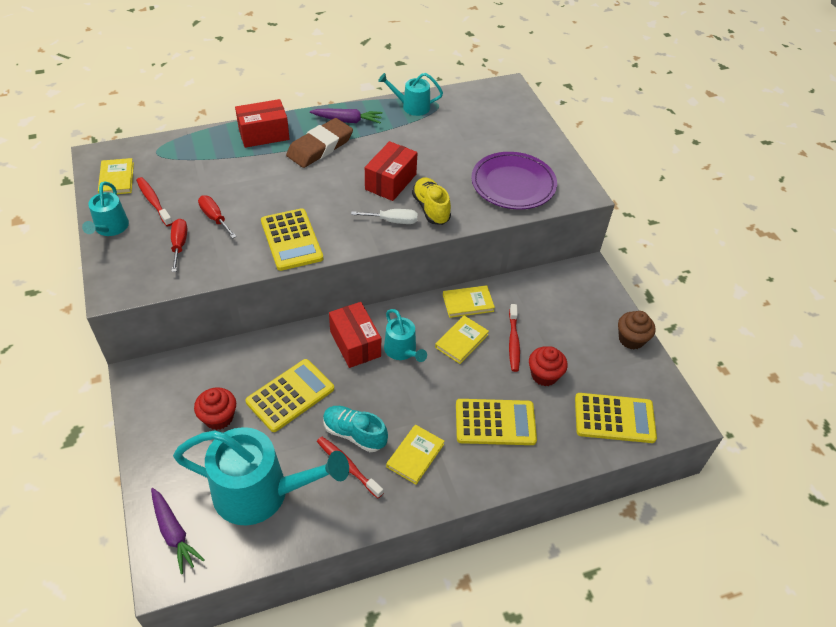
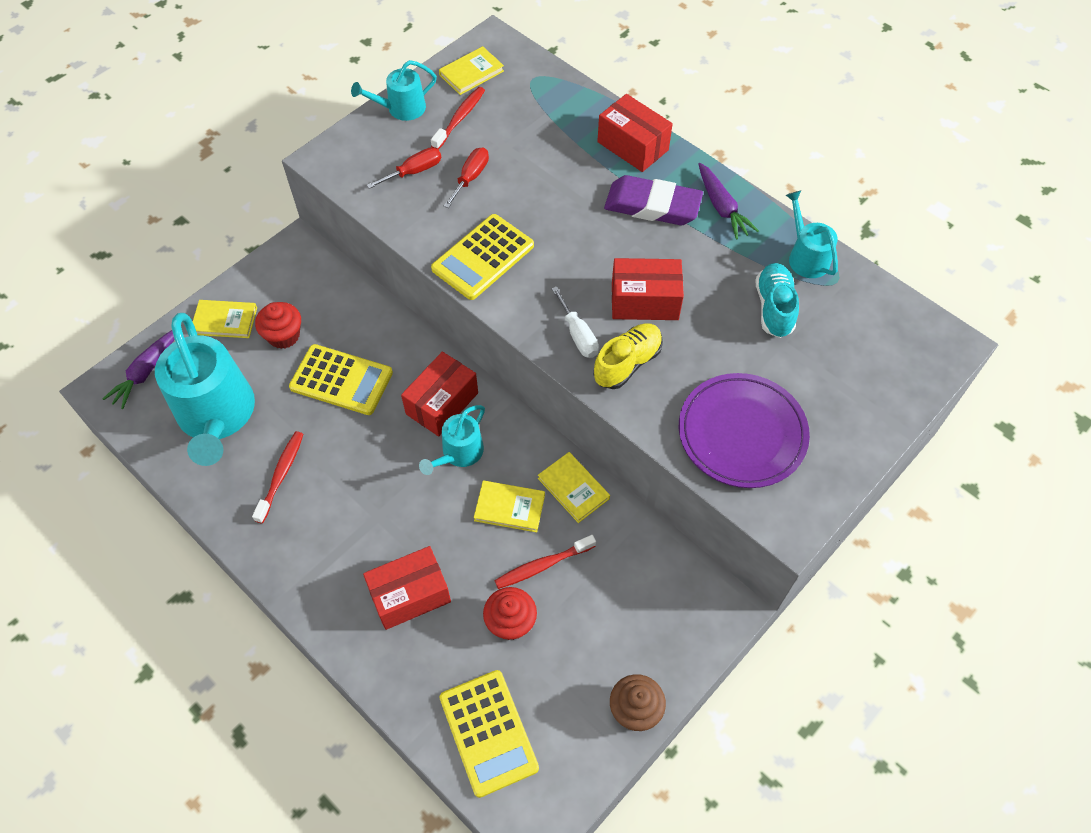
camera: 65 degrees right, 10 degrees up
(320, 147) = (652, 205): brown eraser -> purple eraser
(354, 434) = (323, 462): turquoise shoe -> turquoise shoe (774, 308)
(415, 455) = (325, 532): yellow book -> yellow book (225, 321)
(495, 422) = (410, 595): yellow calculator -> red box

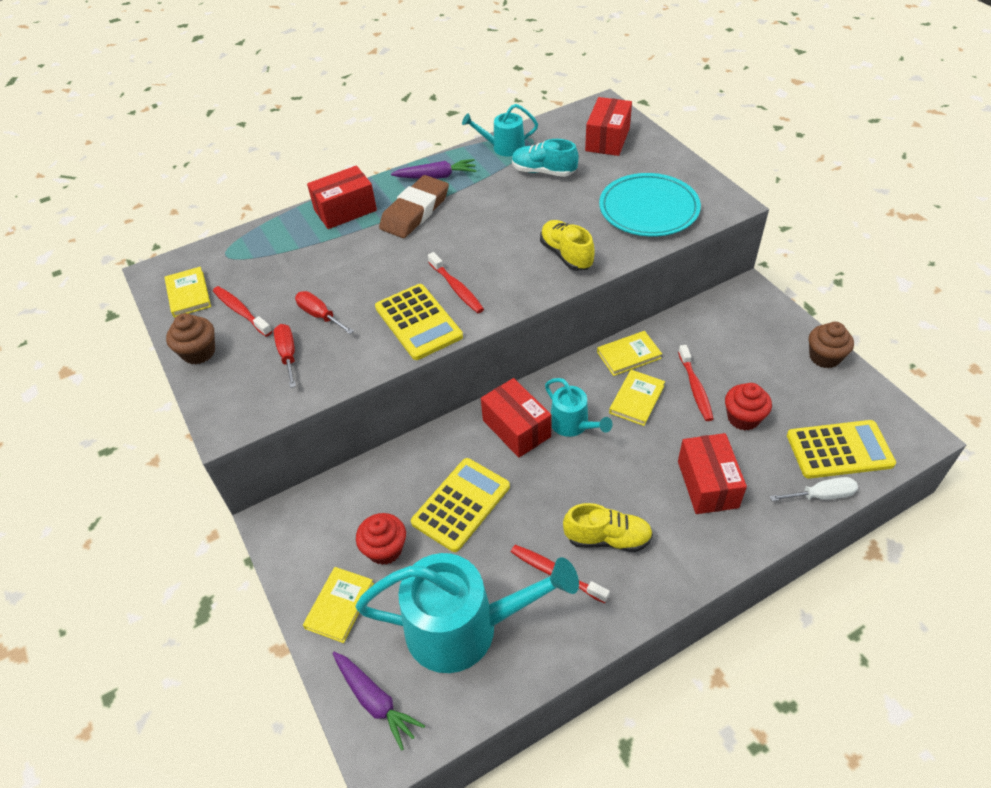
camera: 70 degrees left, 10 degrees down
(326, 511) = (607, 538): none -> yellow shoe
(401, 109) = (199, 352): turquoise watering can -> brown cupcake
(541, 276) = (456, 288): none -> red toothbrush
(578, 335) = (528, 277): white screwdriver -> white screwdriver (821, 495)
(644, 301) = (509, 234): red box -> red box (607, 139)
(652, 205) = (415, 211): purple eraser -> brown eraser
(742, 433) = (648, 209): purple plate -> turquoise plate

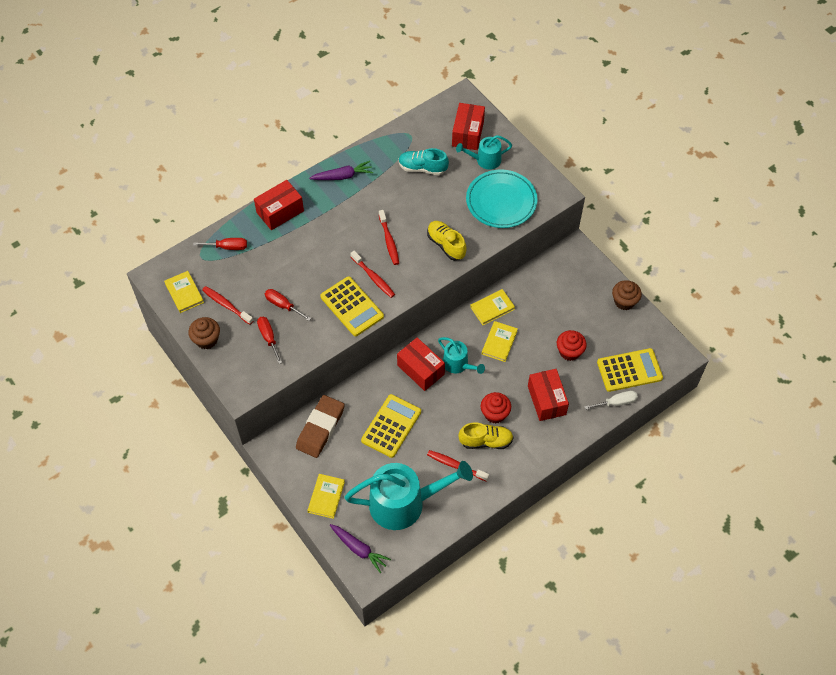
camera: 10 degrees left, 10 degrees up
(265, 245) = (227, 247): none -> red screwdriver
(385, 549) = (347, 459): red cupcake -> red cupcake (495, 413)
(415, 211) = (332, 211): brown eraser -> brown eraser (320, 428)
(504, 147) = (390, 144): turquoise watering can -> turquoise watering can (485, 160)
(695, 388) = (538, 331): red toothbrush -> red toothbrush (389, 241)

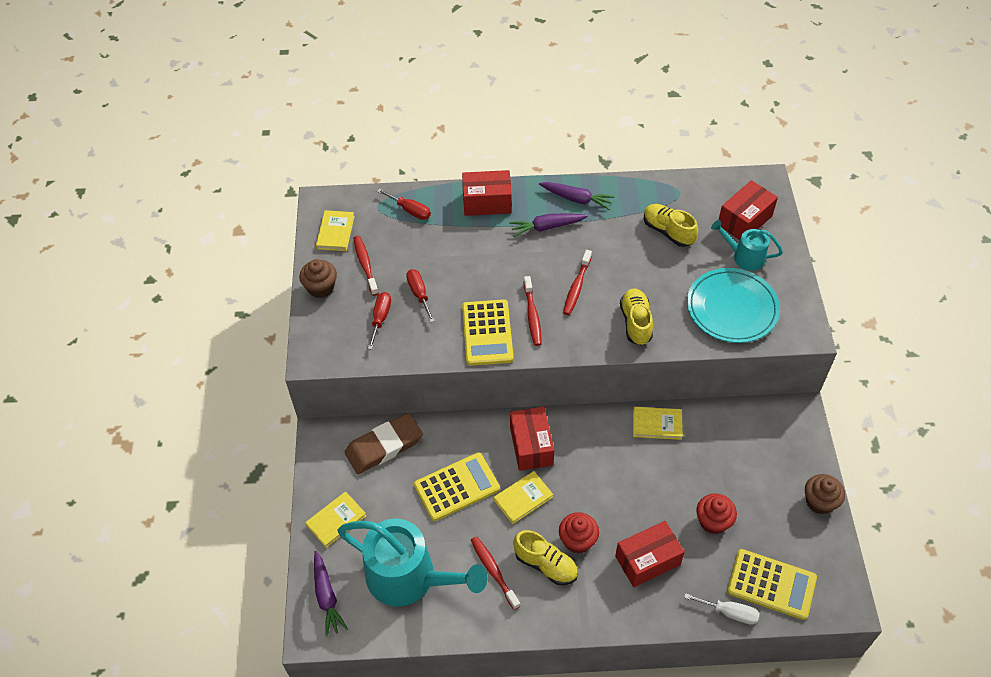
camera: 35 degrees right, 5 degrees down
(337, 208) = (547, 227): none -> purple carrot
(422, 168) = (668, 231): turquoise shoe -> yellow shoe
(458, 364) = (576, 463): turquoise watering can -> none
(499, 342) = (638, 465): yellow book -> yellow book (523, 498)
(546, 400) = (647, 560): red box -> red box turned 45 degrees clockwise

